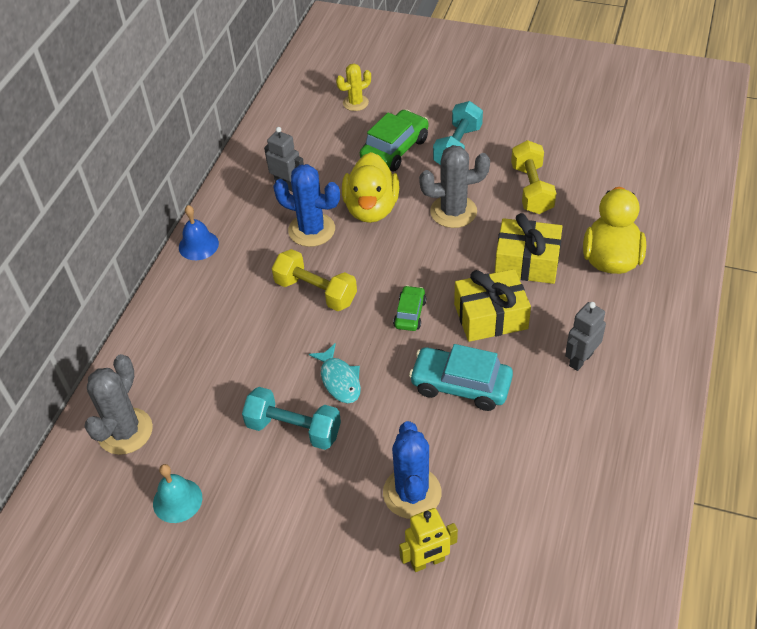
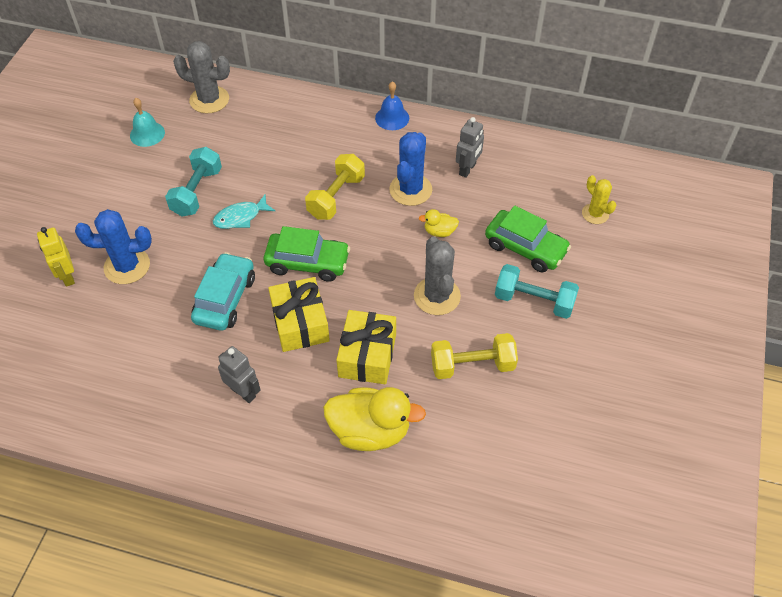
camera: 85 degrees right, 5 degrees up
(371, 208) = (439, 231): yellow duck -> yellow duck, size x0.47
(410, 313) = (307, 263): green car -> green car, size x1.75

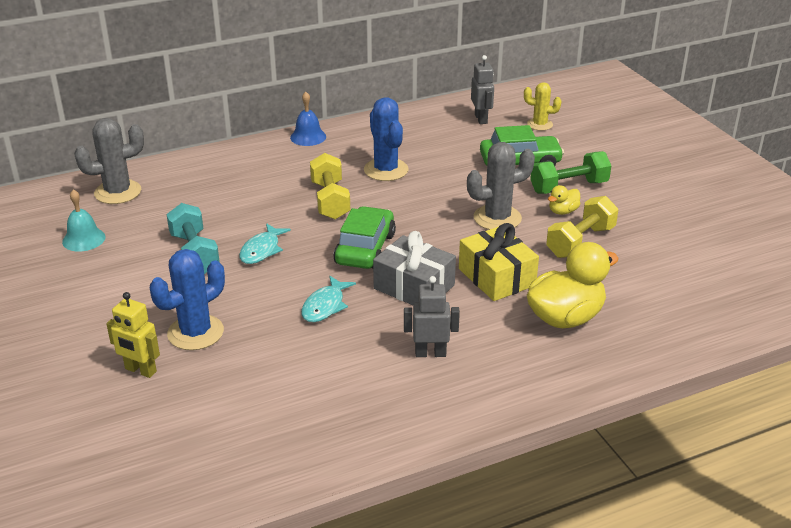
camera: 40 degrees left, 20 degrees down
(225, 299) = (325, 306): turquoise car -> turquoise fish
(300, 323) = (414, 287): yellow gift -> grey gift
(307, 263) = (365, 249): green car -> green car turned 45 degrees counterclockwise
(437, 296) = (497, 218): grey cactus -> grey cactus turned 60 degrees counterclockwise
(439, 231) = (444, 183): yellow duck -> yellow duck (563, 211)
(467, 169) = (413, 140): grey robot -> grey robot (481, 119)
(534, 301) = (569, 187): turquoise dumbbell -> green dumbbell

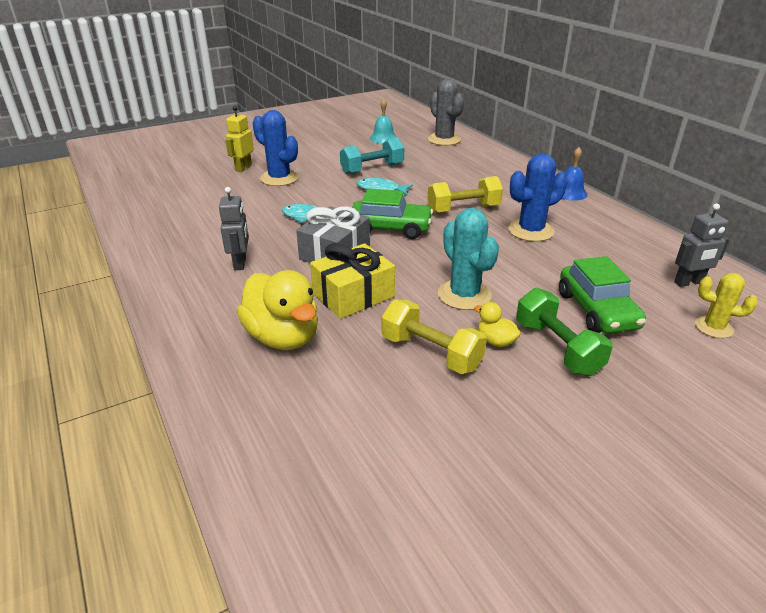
camera: 85 degrees right, 0 degrees up
(497, 218) = (464, 295): grey cactus -> turquoise cactus
(540, 124) = (713, 327): yellow cactus -> yellow cactus turned 75 degrees counterclockwise

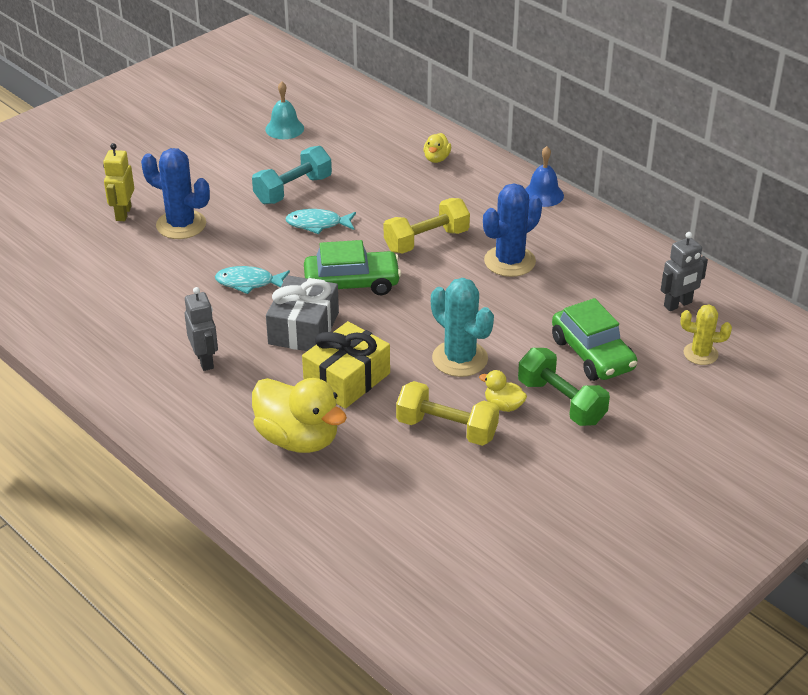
camera: 15 degrees left, 5 degrees up
(444, 140) = (367, 120): grey cactus -> none
(488, 164) = (436, 158): none -> yellow duck

